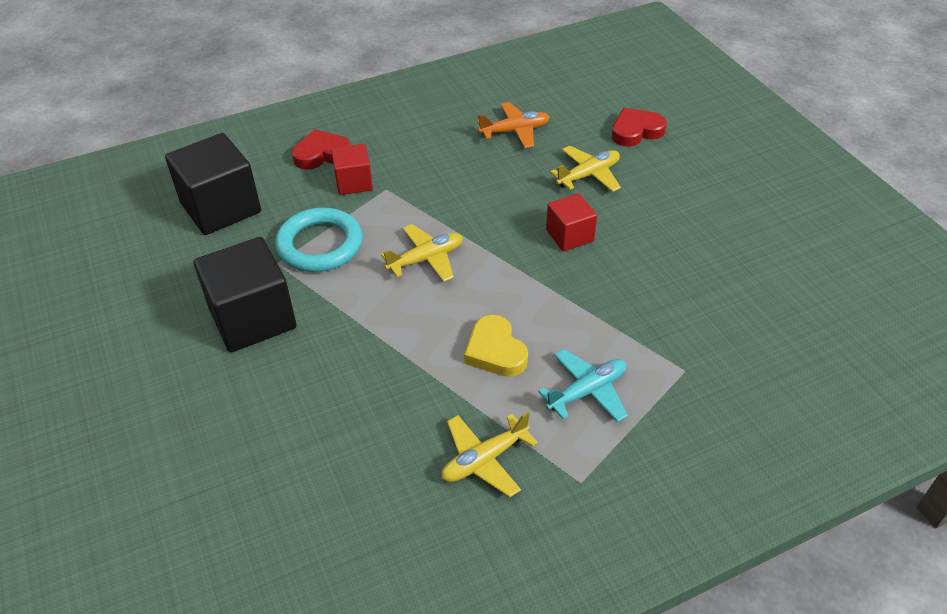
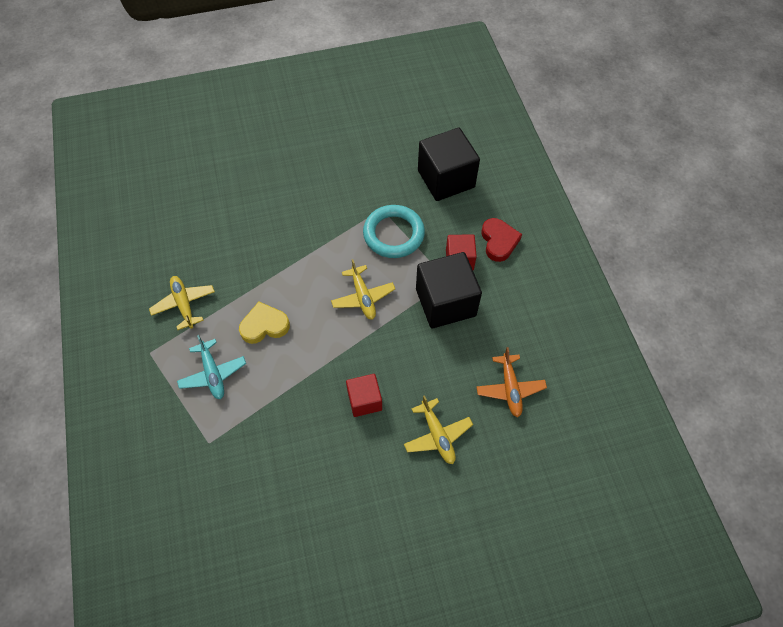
camera: 100 degrees right, 15 degrees up
(252, 318) = (334, 195): black cube -> black cube (445, 302)
(636, 131) = (495, 497): red heart -> none

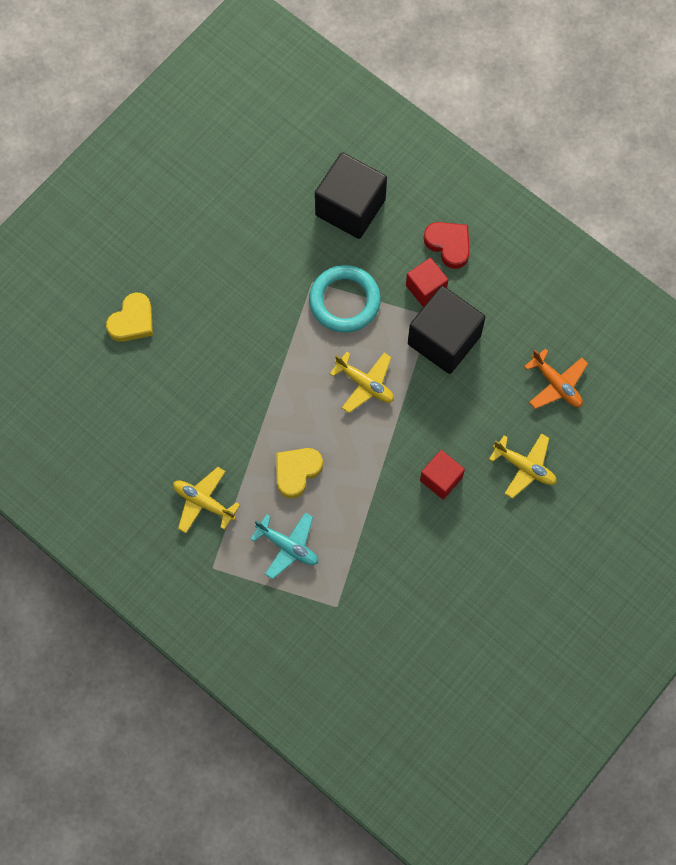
camera: 35 degrees left, 10 degrees up
(243, 164) = (132, 321): none -> yellow heart

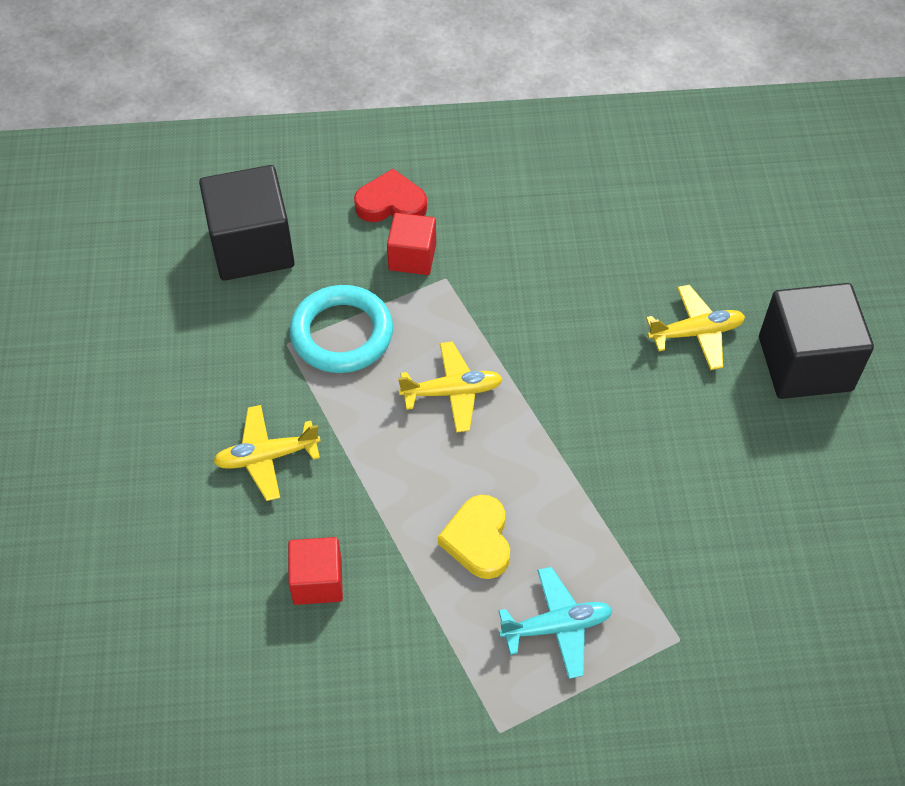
camera: 45 degrees left, 15 degrees down
(132, 321) = (115, 549): yellow heart -> none
(203, 502) = (410, 669): yellow plane -> yellow plane (267, 457)
(441, 479) = (632, 414): red cube -> red cube (317, 581)
(444, 340) = (484, 287): black cube -> black cube (805, 363)
(556, 384) = (635, 238): orange plane -> none

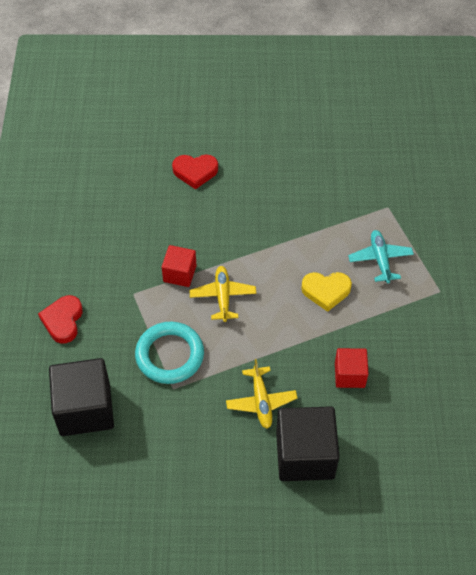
camera: 85 degrees left, 0 degrees up
(412, 257) = (112, 311): red cube -> red cube (179, 273)
(696, 333) = (195, 172): yellow plane -> red heart
(805, 363) = (223, 127): black cube -> black cube (305, 455)

